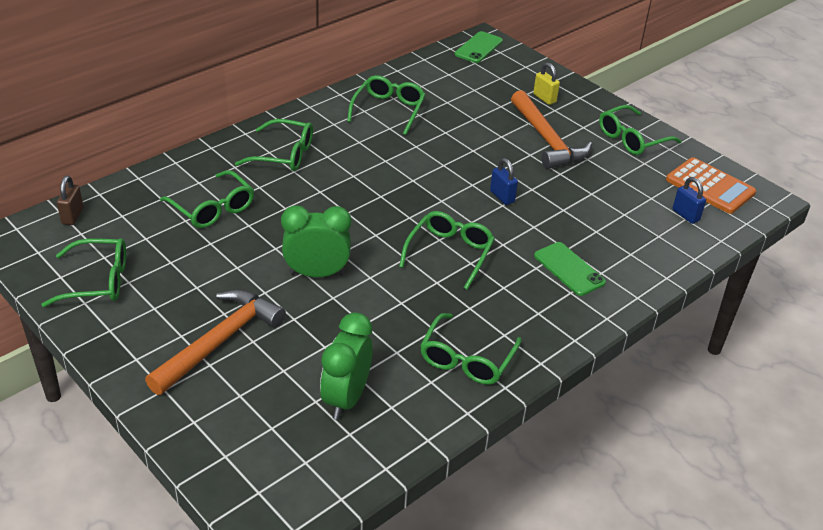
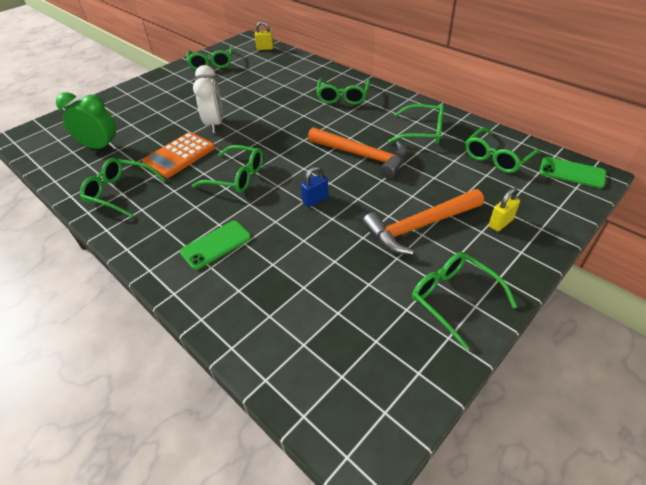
camera: 90 degrees right, 5 degrees up
(72, 216) = (265, 48): brown padlock -> yellow padlock
(212, 208) = (277, 83): green glasses -> green glasses (497, 157)
(219, 341) = (159, 102): orange hammer -> orange hammer (362, 156)
(317, 274) = (215, 124): green clock -> white clock
(685, 215) = (310, 345): blue padlock -> none
(710, 186) = (376, 378): orange calculator -> orange calculator (179, 155)

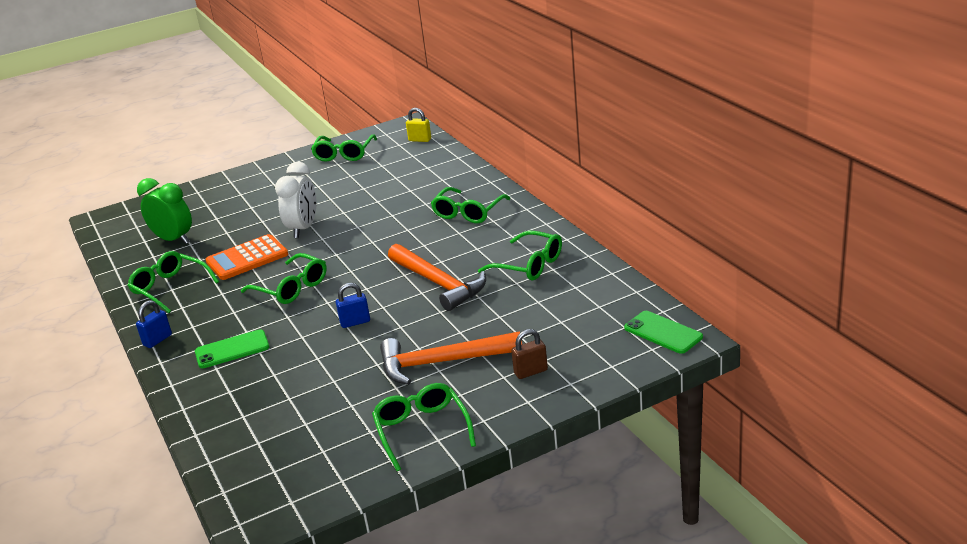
camera: 20 degrees right, 15 degrees down
(134, 246) = (157, 340): none -> blue padlock
(497, 157) = (590, 305): green glasses -> none
(500, 223) = (530, 372): yellow padlock -> brown padlock

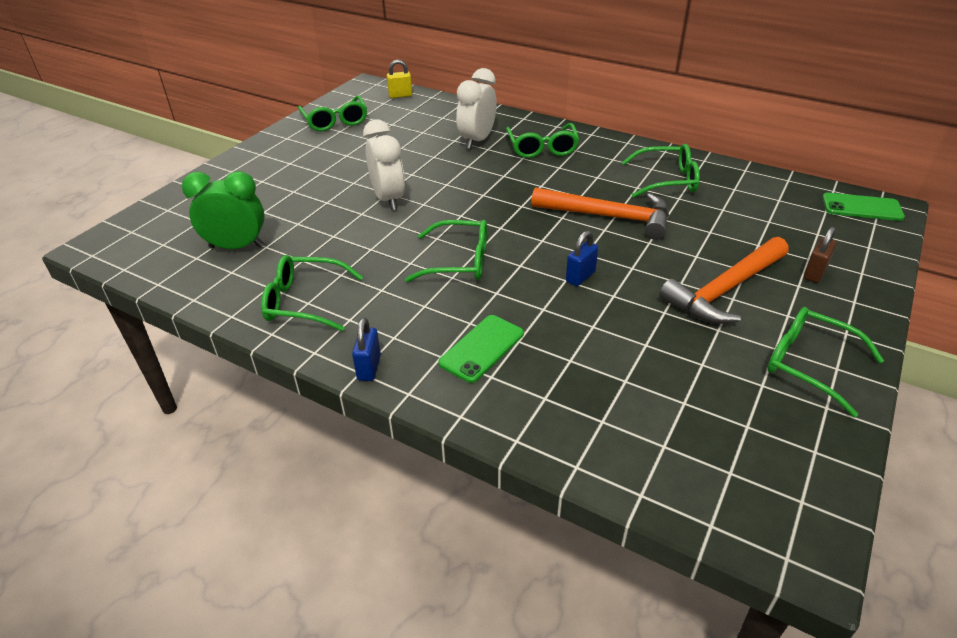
camera: 35 degrees left, 10 degrees up
(247, 258) = (362, 244): orange calculator -> none
(426, 194) = (477, 141): none -> white clock

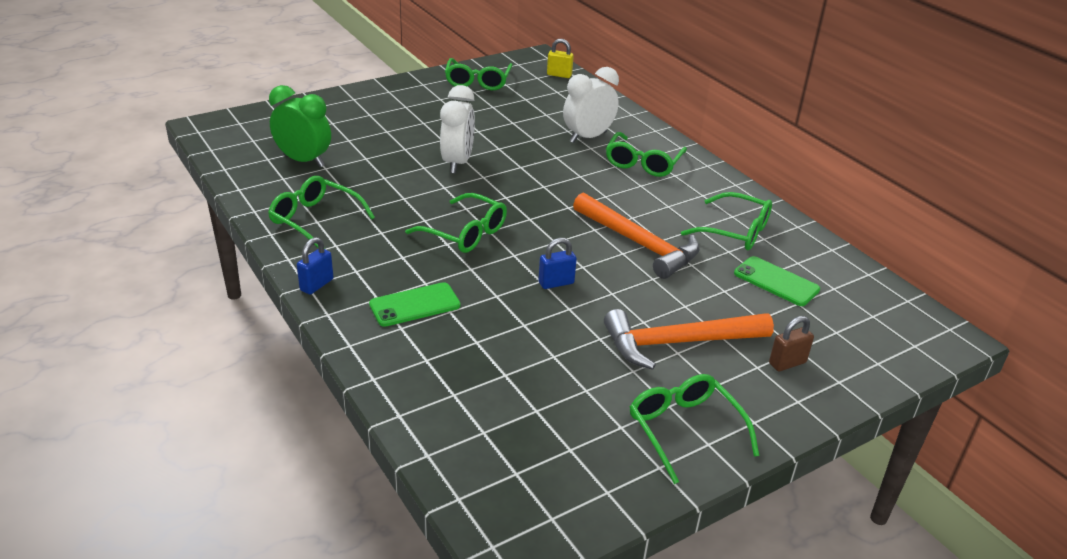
camera: 25 degrees right, 5 degrees down
(862, 207) = (919, 326): green phone -> green phone (776, 281)

